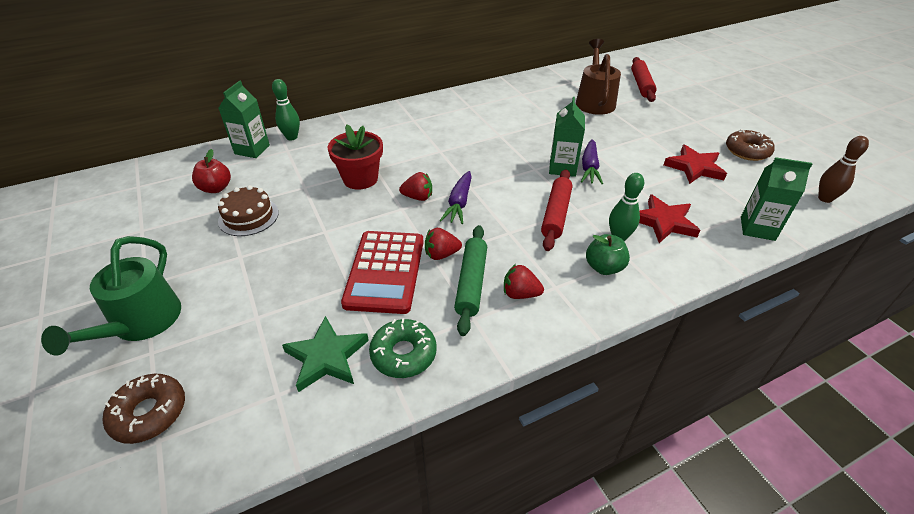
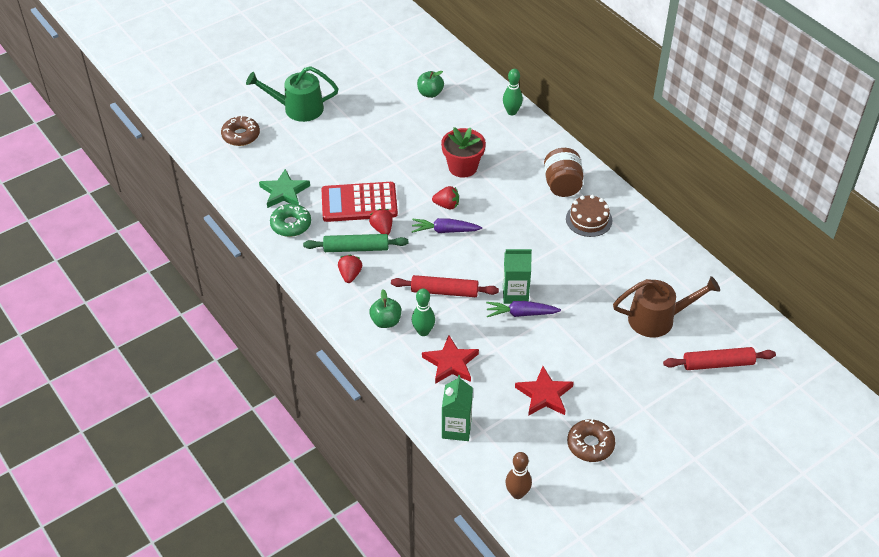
camera: 80 degrees right, 5 degrees up
(216, 188) = (430, 93): red apple -> green apple
(248, 216) = (401, 120): brown cake -> brown cake (589, 219)
(252, 149) = (486, 95): green carton -> none
(417, 123) = (562, 185): none -> brown jar
(418, 197) = (447, 205): red strawberry -> red strawberry turned 75 degrees counterclockwise

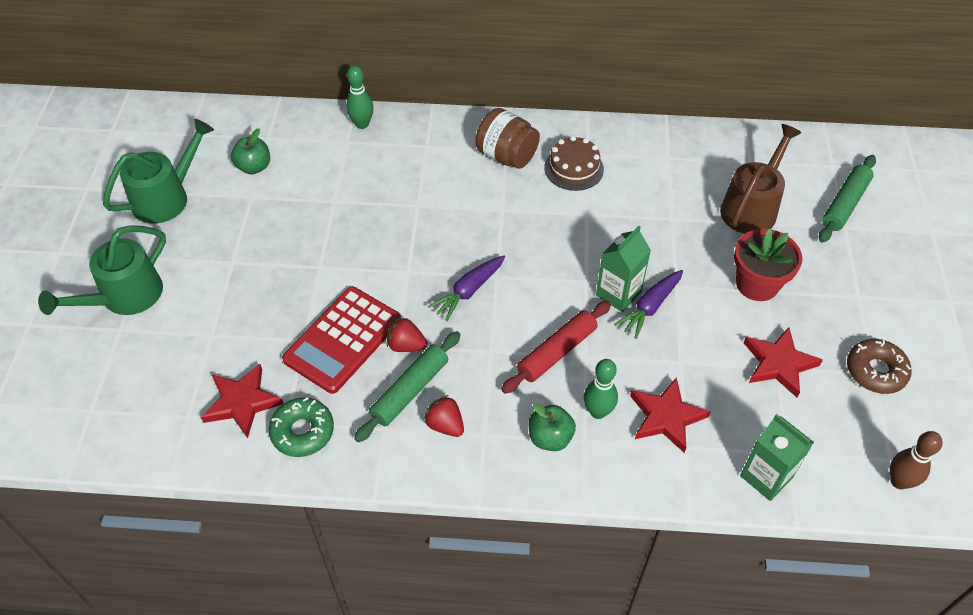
camera: 50 degrees left, 5 degrees up
(241, 135) = (95, 384): brown donut -> none
(284, 192) = (242, 402): green star -> red star
(372, 77) = (166, 198): none -> green watering can
(447, 205) = (433, 264): red strawberry -> none
(463, 167) = (393, 214): red flower pot -> red flower pot (757, 284)
(718, 364) = (844, 204): red rolling pin -> green rolling pin

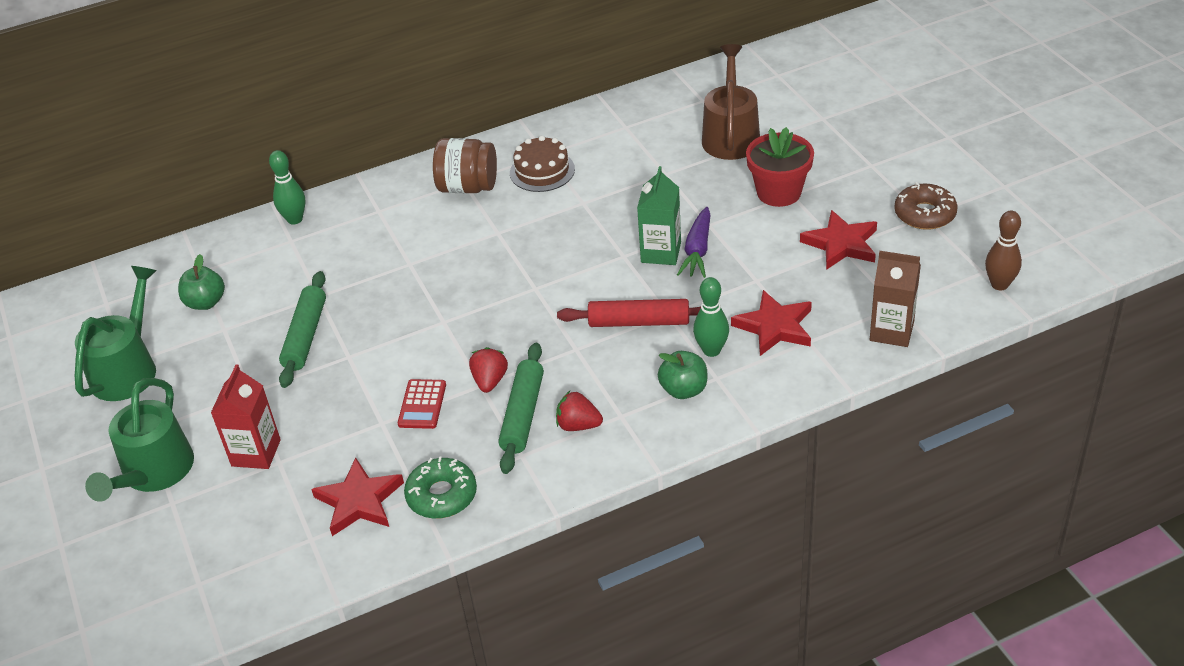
camera: 25 degrees left, 10 degrees down
(201, 318) = (256, 453): none -> red carton
(343, 340) = (422, 404): red calculator -> red calculator, size x0.50
(406, 345) = (490, 381): red strawberry -> red strawberry turned 105 degrees clockwise
(468, 291) = (517, 311): purple carrot -> none
(557, 352) = (639, 322): red rolling pin -> red rolling pin turned 75 degrees clockwise
(766, 477) = (891, 331): green carton -> brown carton
(844, 204) = (809, 100): green rolling pin -> green rolling pin (305, 336)

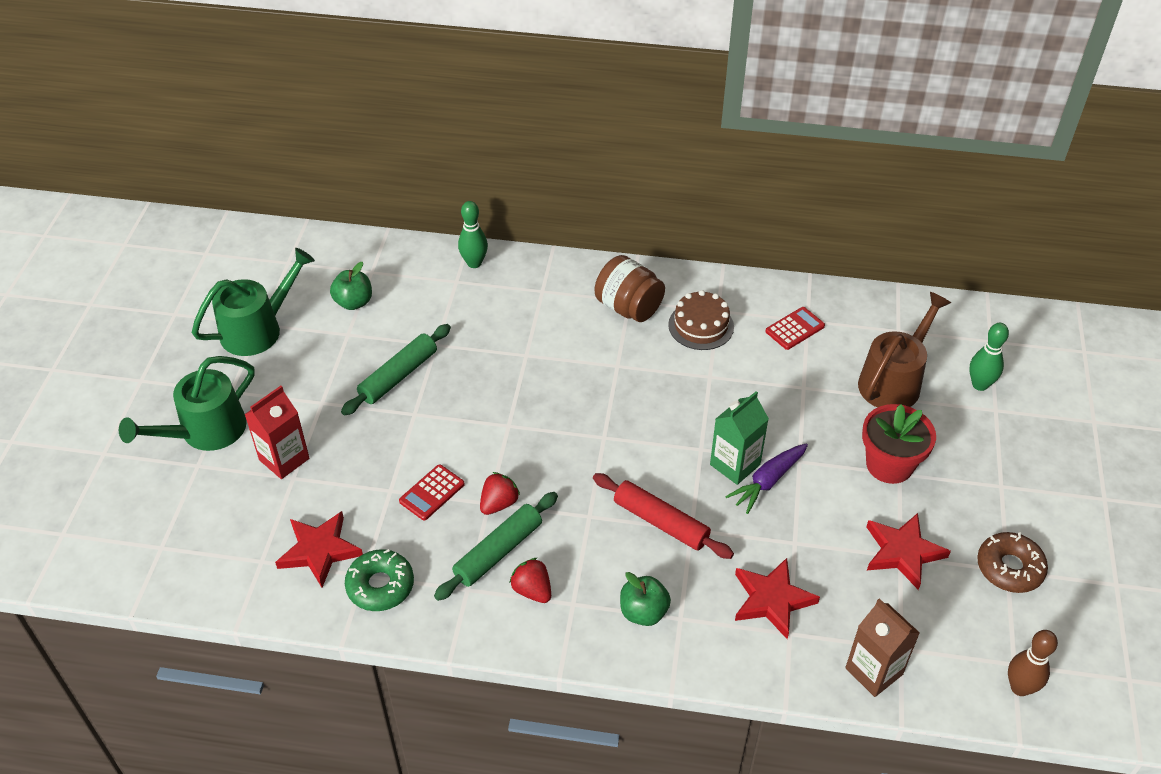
camera: 30 degrees right, 5 degrees up
(621, 137) = (795, 329): none -> red calculator
(711, 350) = (698, 588): green bowling pin -> green bowling pin (980, 384)

